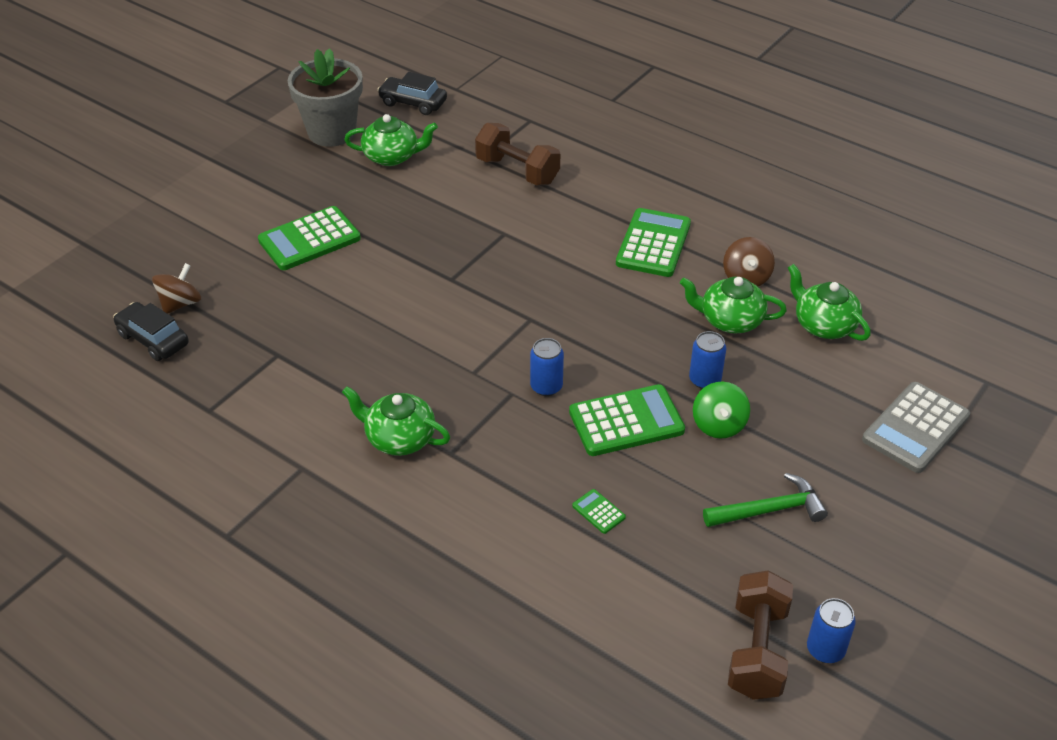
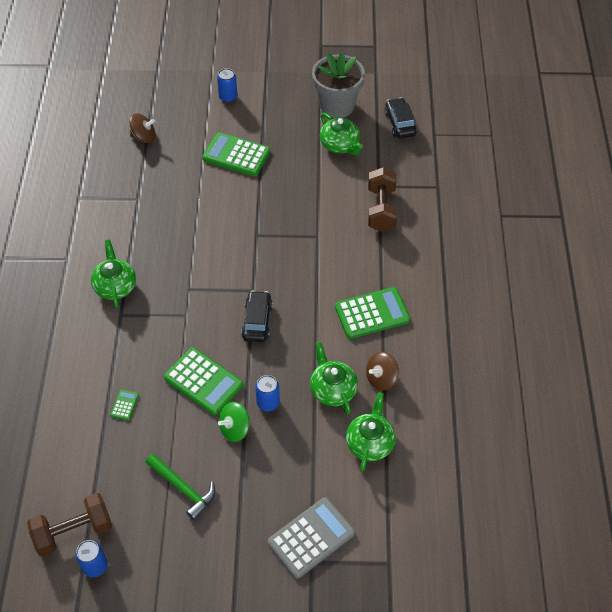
camera: 55 degrees right, 10 degrees up
(153, 339) = (110, 144): black car -> black car (257, 321)
(546, 387) = (203, 328): blue can -> blue can (228, 97)
(915, 428) = (311, 538): grey calculator -> grey calculator turned 135 degrees clockwise

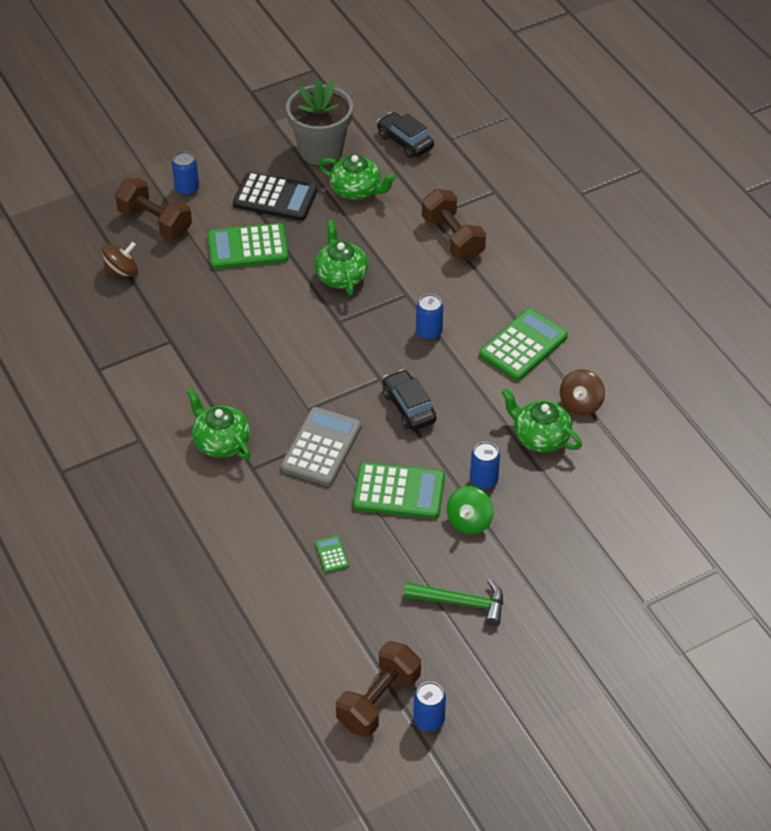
camera: 30 degrees left, 5 degrees down
(190, 112) = (155, 222): none -> brown dumbbell
(281, 127) = (275, 198): none -> black calculator
(311, 538) = (626, 583): grey calculator -> grey calculator (321, 447)
(312, 272) = (429, 332): none -> blue can
(370, 443) = (616, 469): green teapot -> green teapot (341, 276)

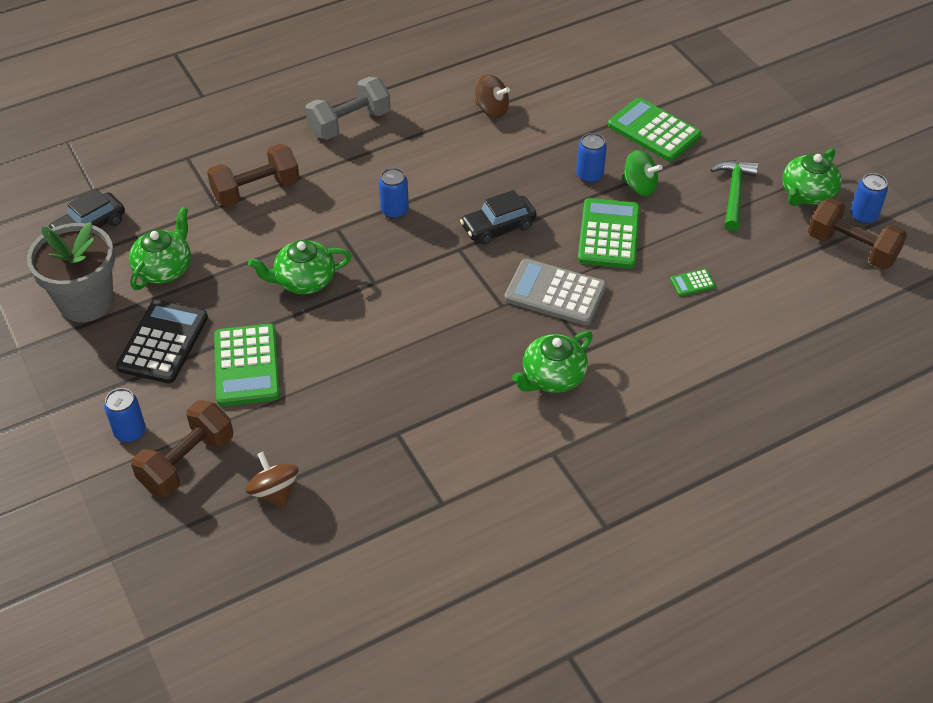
camera: 90 degrees left, 0 degrees up
(523, 346) = (416, 144): green calculator -> green calculator (654, 131)
(540, 437) = (533, 137): green teapot -> green teapot (807, 194)
(550, 296) = (349, 123): none -> grey dumbbell

